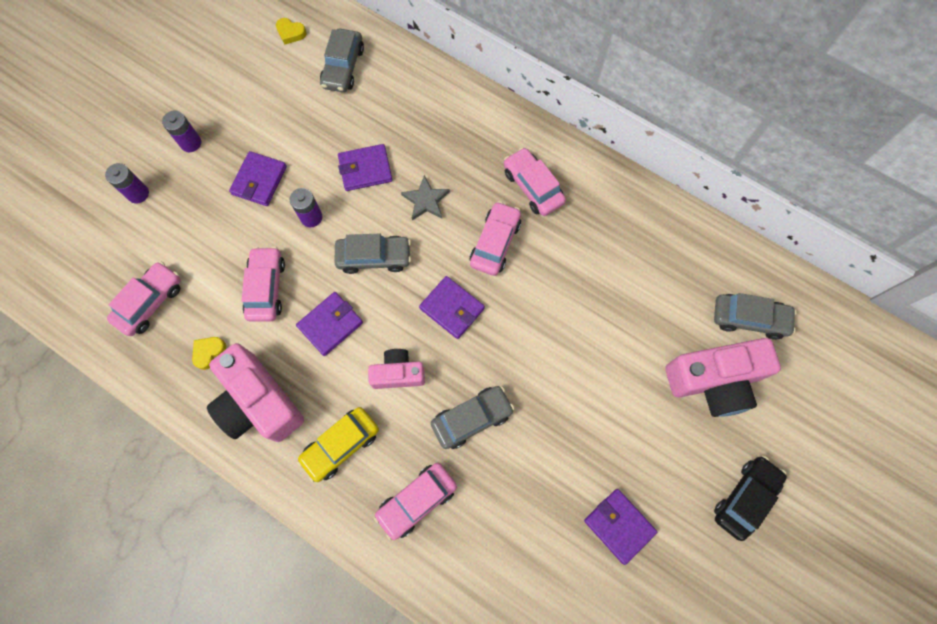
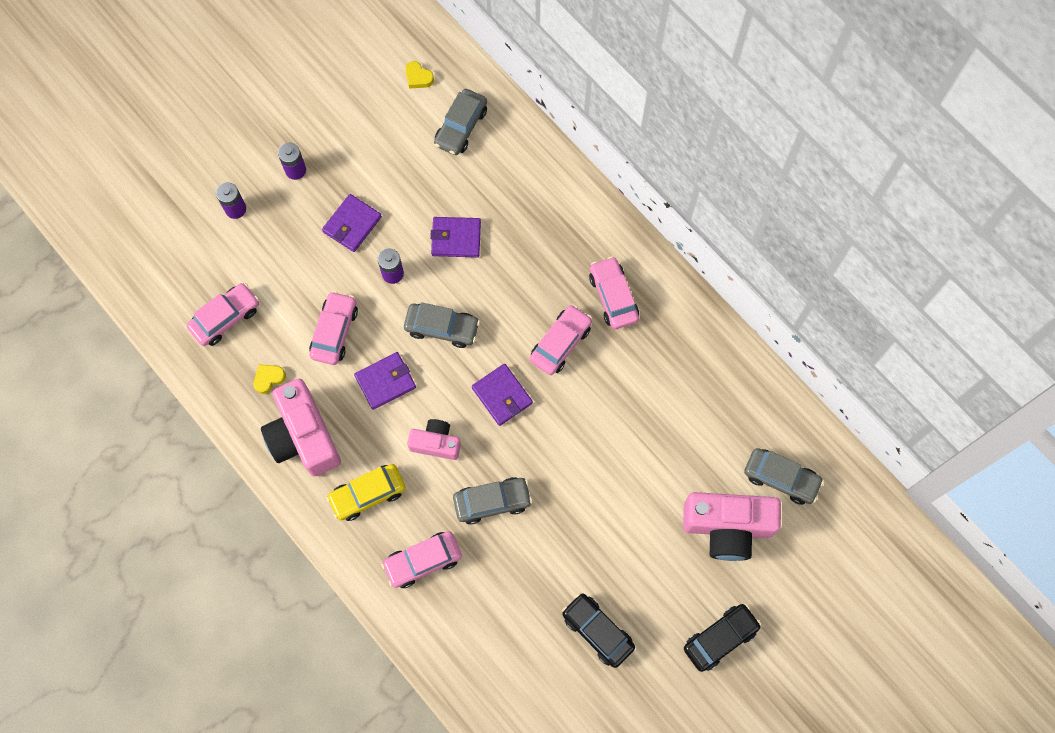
camera: 15 degrees right, 0 degrees up
(426, 200) = (506, 284): grey star -> none
(619, 525) = (597, 631): purple wallet -> black car

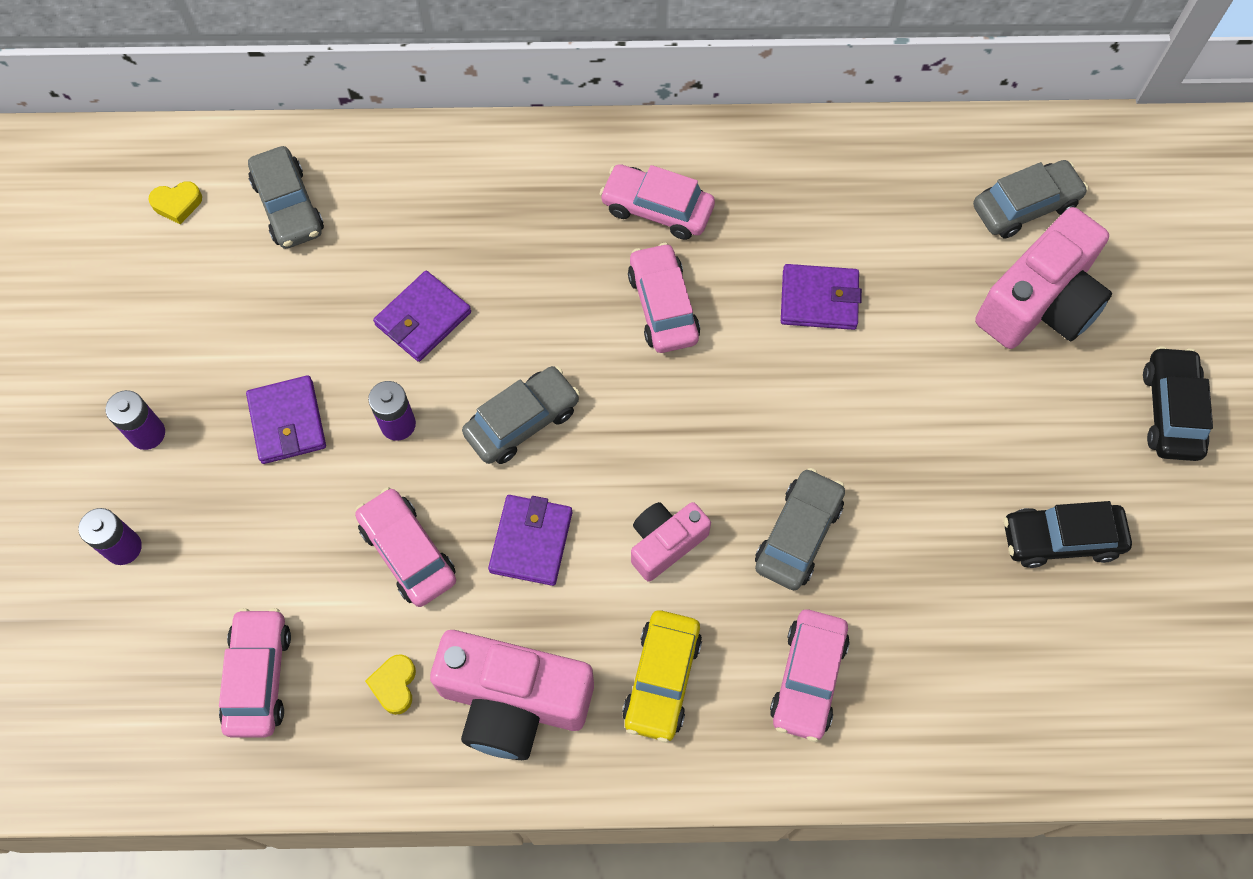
camera: 50 degrees left, 5 degrees down
(502, 395) = (671, 420): purple wallet -> purple wallet (819, 300)

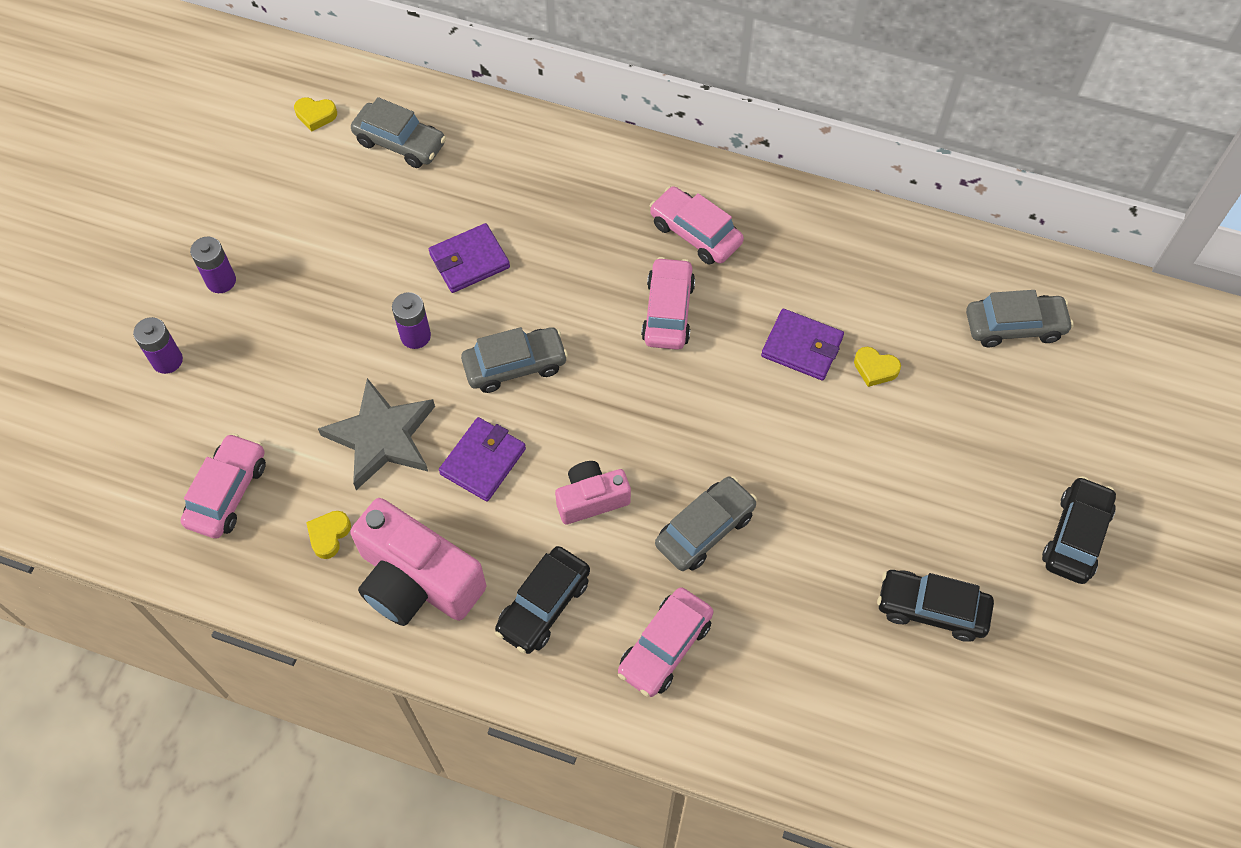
camera: 20 degrees right, 5 degrees down
(287, 422) = (330, 306): purple wallet -> none
(289, 206) = (400, 143): grey car -> grey car turned 60 degrees counterclockwise
(408, 552) = (382, 437): pink car -> grey star
(662, 679) = (544, 605): yellow car -> black car
(903, 299) = (875, 369): none -> yellow heart
(1040, 302) = (994, 409): pink camera -> none

